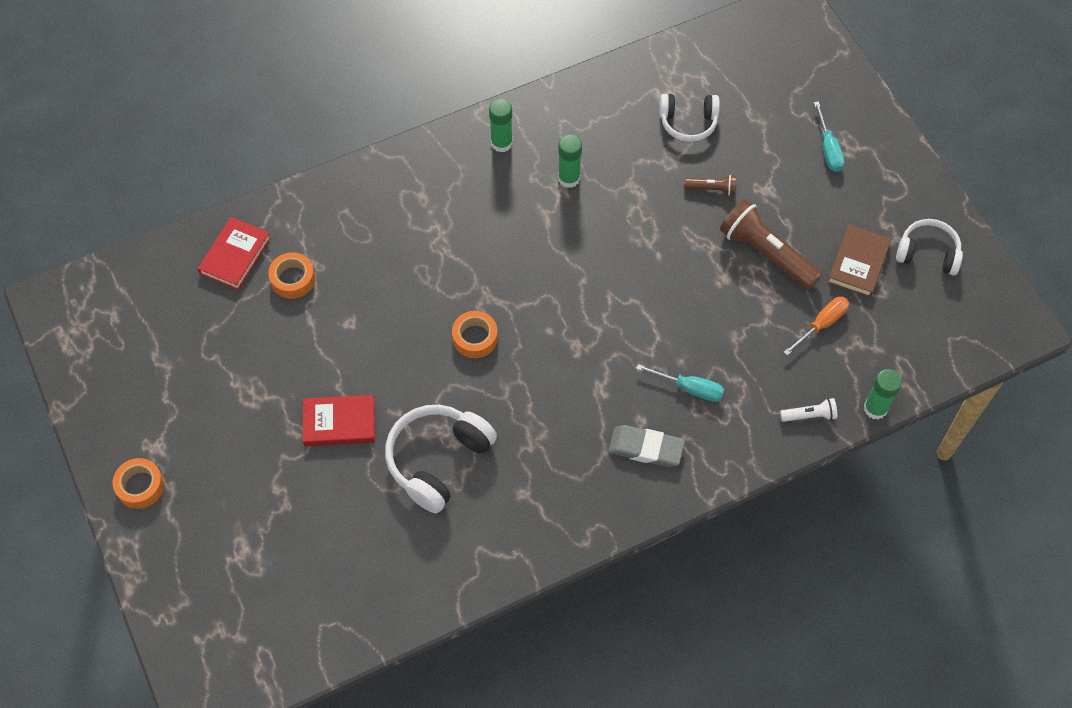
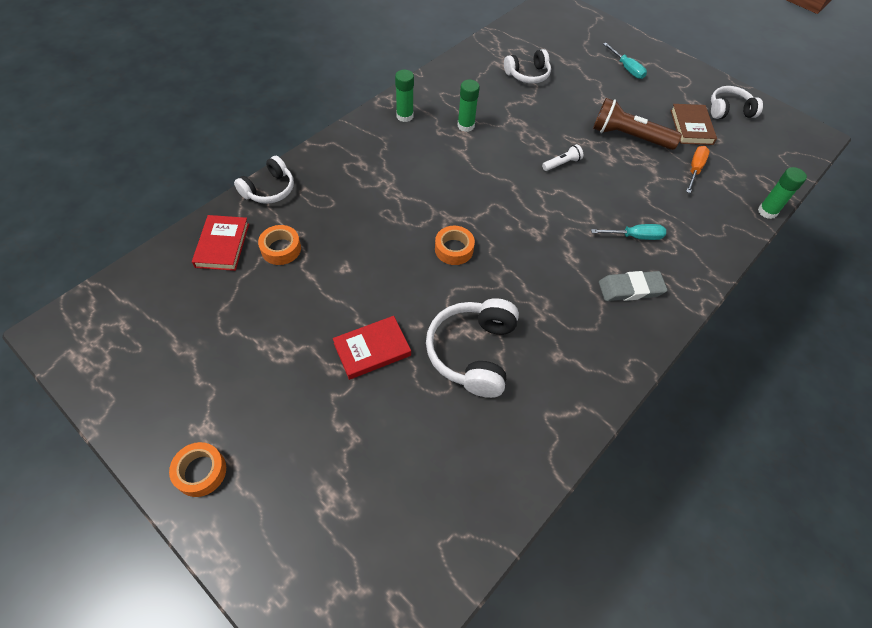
camera: 25 degrees left, 5 degrees down
(307, 200) = (269, 189): none -> white headphones
(711, 189) = (568, 108): brown flashlight -> none
(809, 415) = (728, 229): white flashlight -> white flashlight (562, 163)

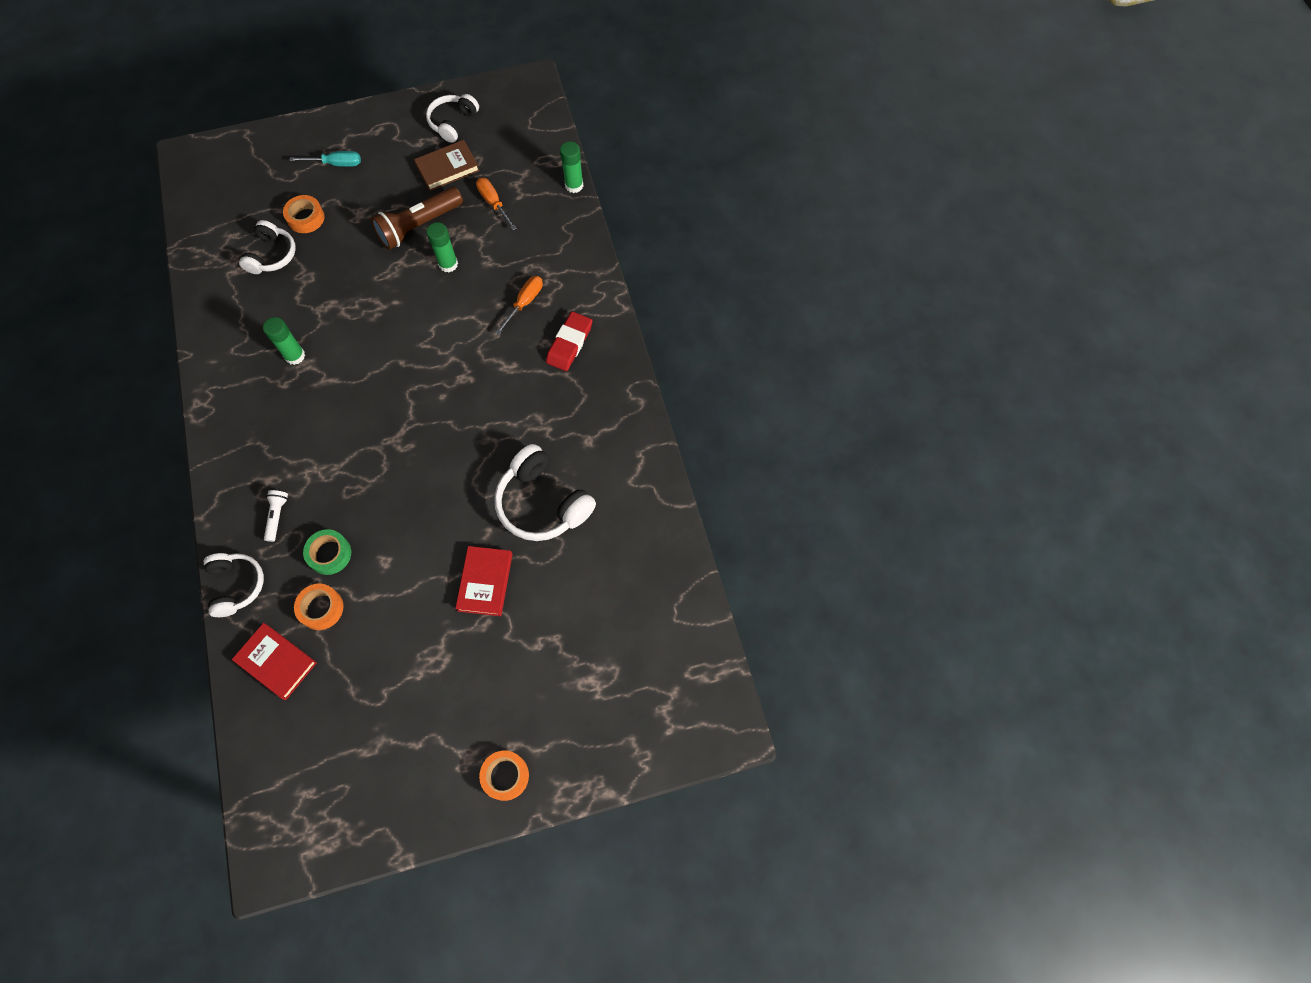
camera: 55 degrees left, 10 degrees up
(328, 230) = (329, 554): none -> green tape
(404, 116) = (236, 404): green glue stick -> green glue stick (448, 264)
(454, 249) = (432, 456): orange tape -> orange tape (306, 218)
(562, 163) = (406, 304): white flashlight -> white flashlight (277, 516)
(630, 289) = (569, 343): grey eraser -> red eraser
(635, 236) = (524, 303): turquoise screwdriver -> orange screwdriver
(691, 127) = (447, 168): brown book -> brown book turned 60 degrees counterclockwise

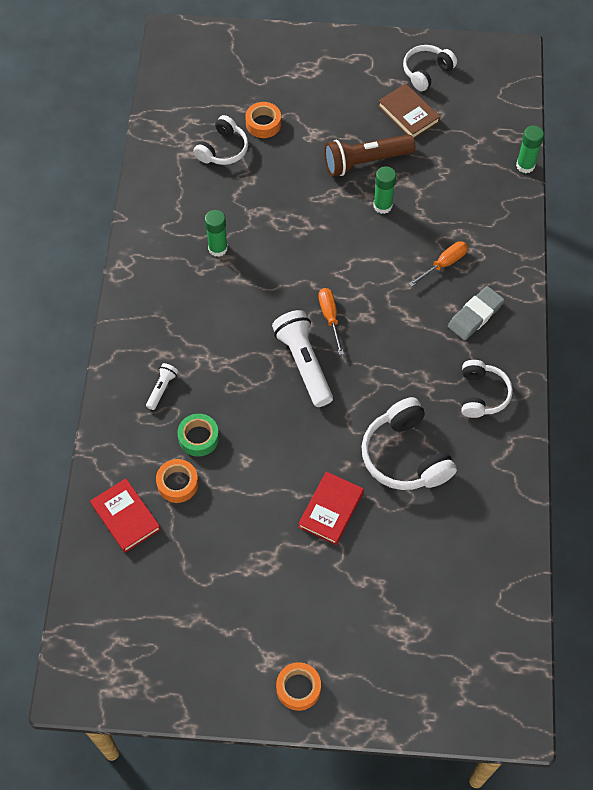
camera: 20 degrees right, 5 degrees down
(236, 585) = (109, 438): white headphones -> white headphones (481, 394)
(336, 164) = (305, 80): turquoise screwdriver -> none
(415, 444) = (304, 363): none -> white flashlight
(447, 168) = (408, 114): brown book -> brown book turned 60 degrees clockwise
(493, 203) = (442, 160): orange screwdriver -> orange screwdriver (330, 317)
(569, 343) = (475, 315): red eraser -> grey eraser

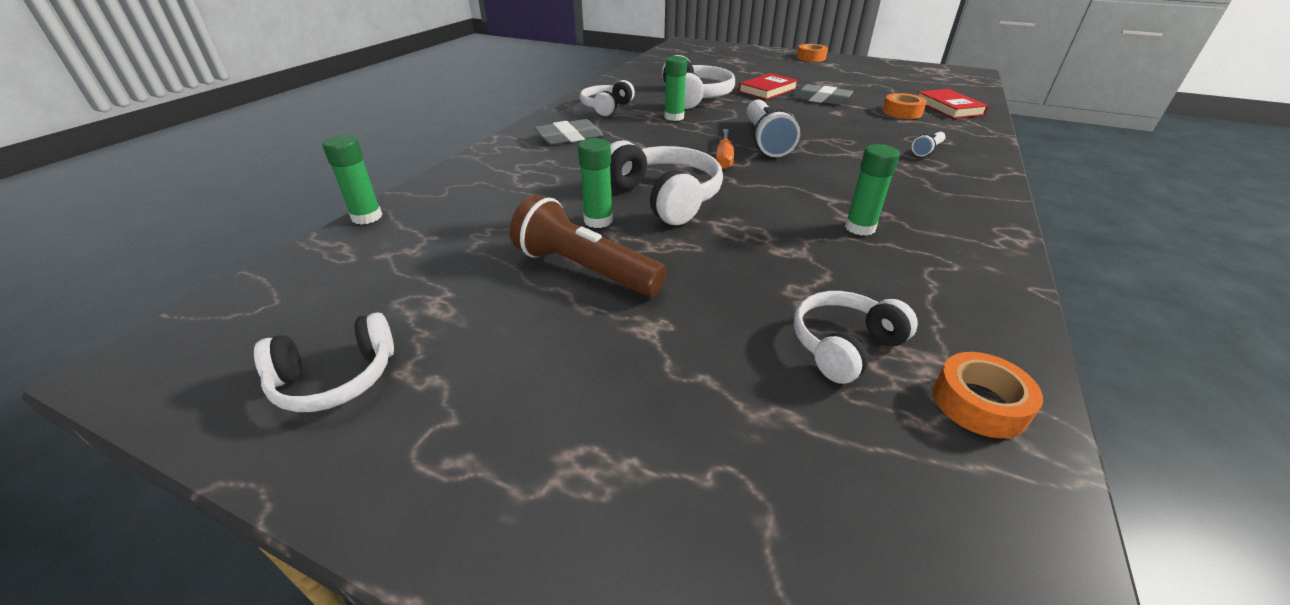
camera: 160 degrees left, 25 degrees down
(198, 438) = (883, 125): green tape -> none
(263, 124) = (747, 371): orange tape -> orange tape (979, 403)
(265, 498) = (821, 99): none -> grey eraser
(353, 244) = (664, 198): none -> white headphones
(365, 161) = (585, 269): brown flashlight -> brown flashlight turned 150 degrees counterclockwise
(404, 391) = (674, 117): none -> green glue stick
(408, 114) = (452, 315): brown book -> none
(444, 264) = (567, 167): orange screwdriver -> none

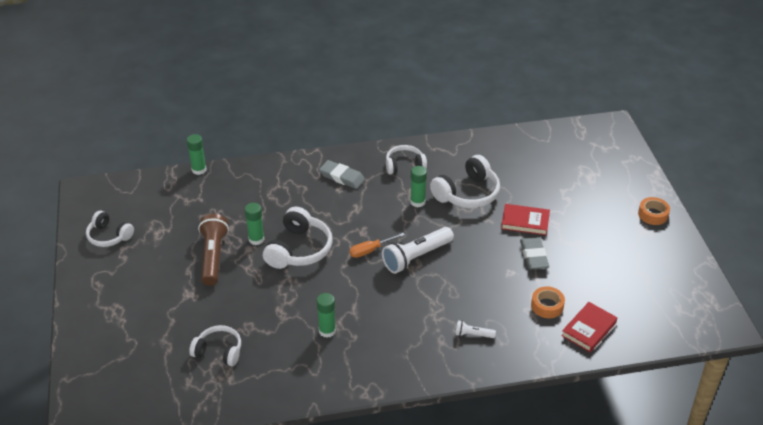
camera: 55 degrees right, 5 degrees up
(979, 403) = (210, 396): orange tape -> none

